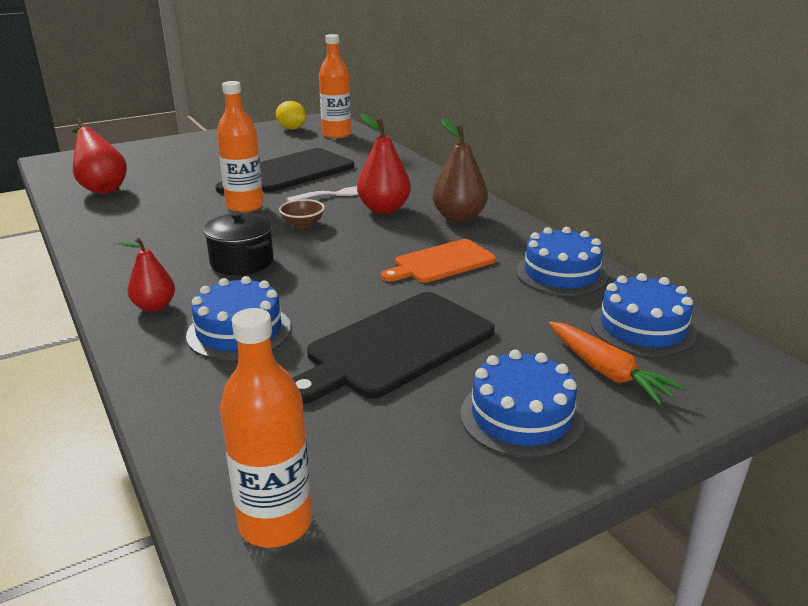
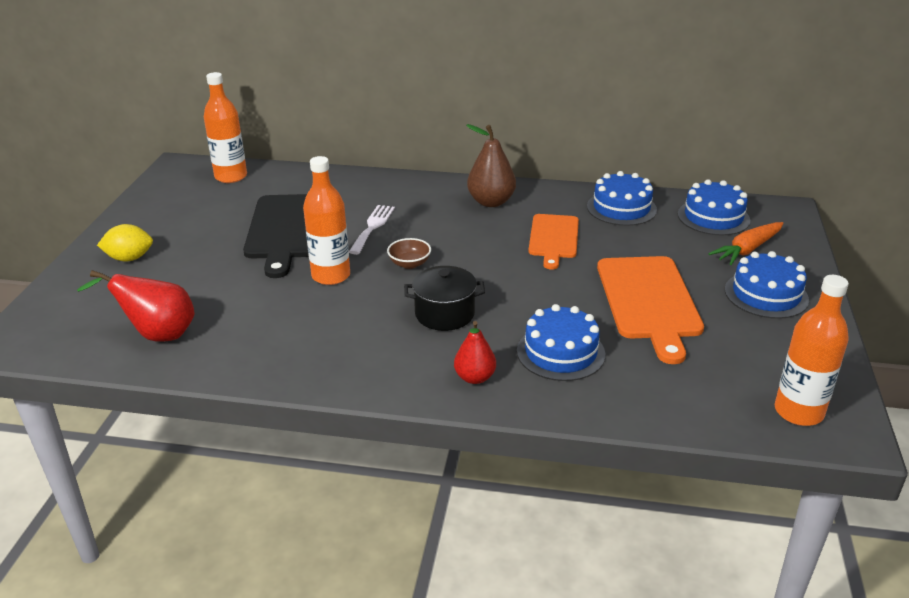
camera: 50 degrees left, 5 degrees up
(292, 129) = (173, 189): yellow lemon -> yellow lemon (129, 258)
(384, 209) = (433, 222): red pear -> none
(395, 346) = (648, 301): black cutting board -> orange cutting board
(607, 372) = (747, 250): orange carrot -> orange carrot turned 135 degrees clockwise

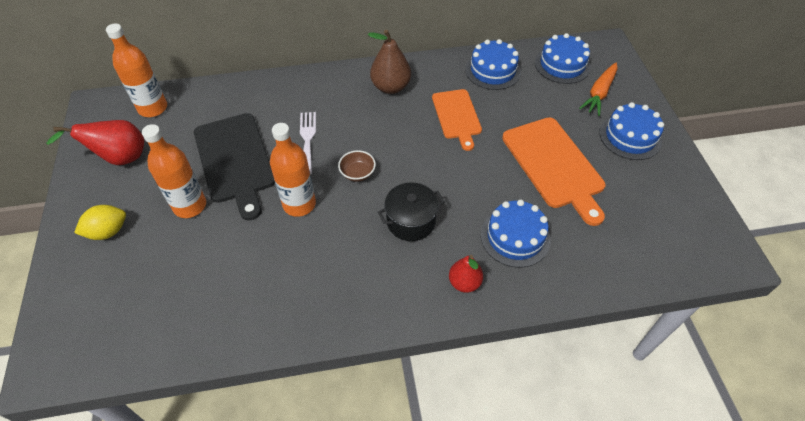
camera: 20 degrees left, 20 degrees up
(157, 335) = (181, 315): red pear -> red pear (119, 158)
(798, 412) = (697, 247): orange bottle -> orange bottle (190, 206)

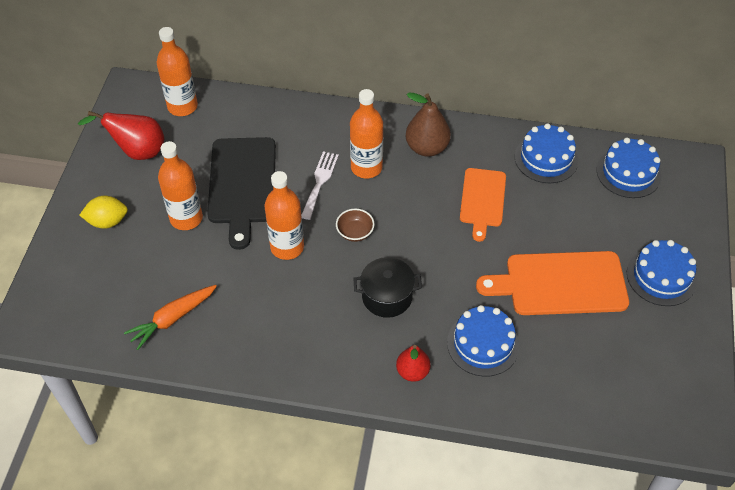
camera: 20 degrees right, 0 degrees up
(345, 116) = (366, 167): none -> orange bottle
(554, 165) = (560, 283): orange cutting board -> orange cutting board turned 90 degrees clockwise
(599, 93) = (653, 218): orange carrot -> orange carrot (172, 319)

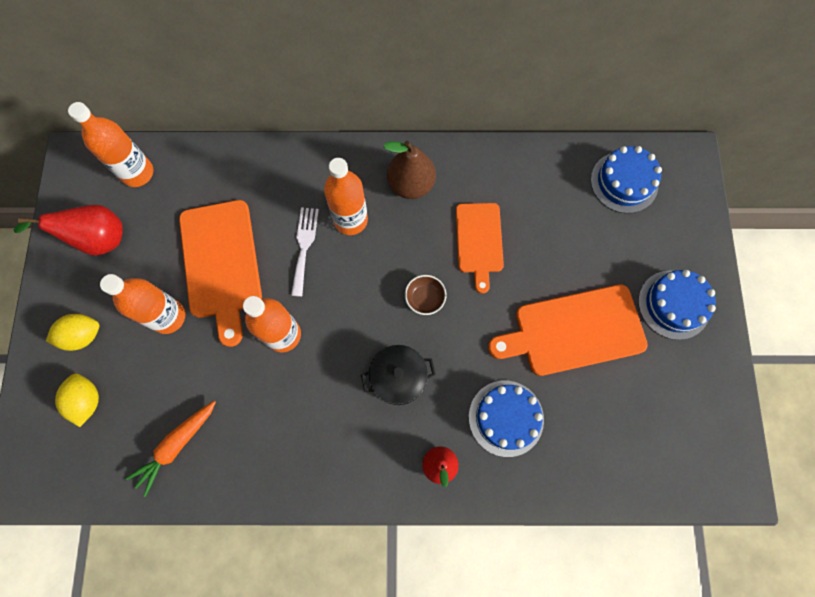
camera: 10 degrees left, 20 degrees up
(100, 272) = (87, 401): none -> yellow lemon
(242, 185) = (221, 264): black cutting board -> orange cutting board
(355, 232) = (352, 304): brown bowl -> brown bowl (425, 298)
(546, 158) = (537, 178): blue cake -> none

